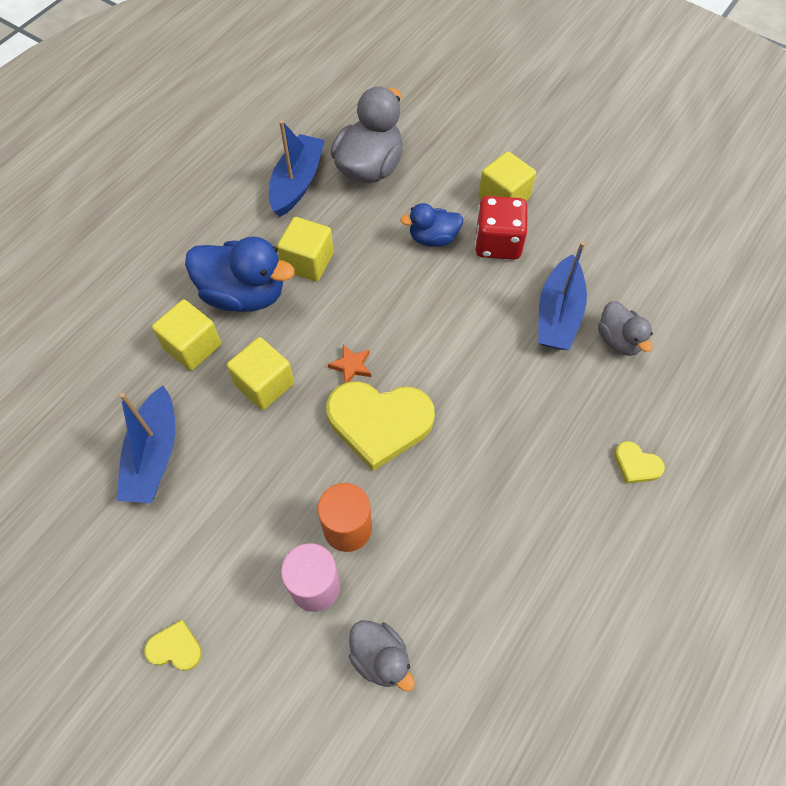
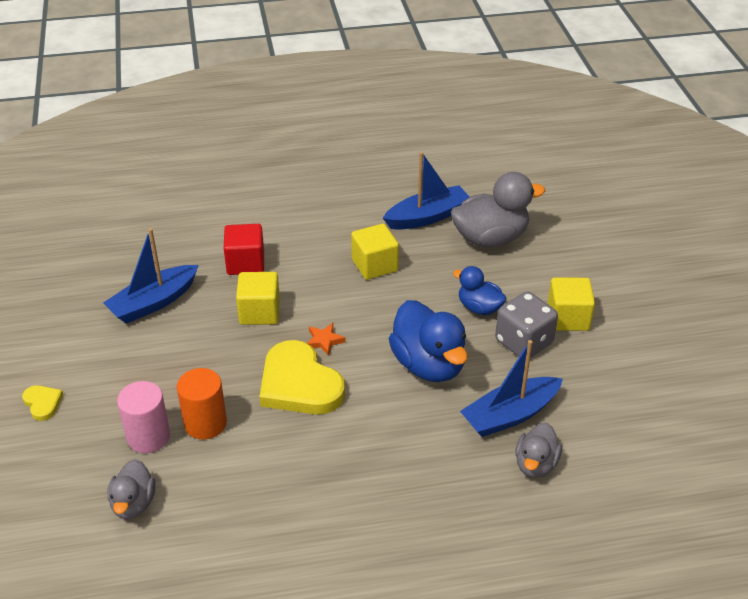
camera: 45 degrees right, 20 degrees down
(192, 346) = (245, 263): yellow cube -> red cube
(244, 294) = (311, 256): blue duck -> blue duck (428, 365)
(497, 243) = (523, 342): red dice -> grey dice
(636, 464) = (440, 546): yellow heart -> none

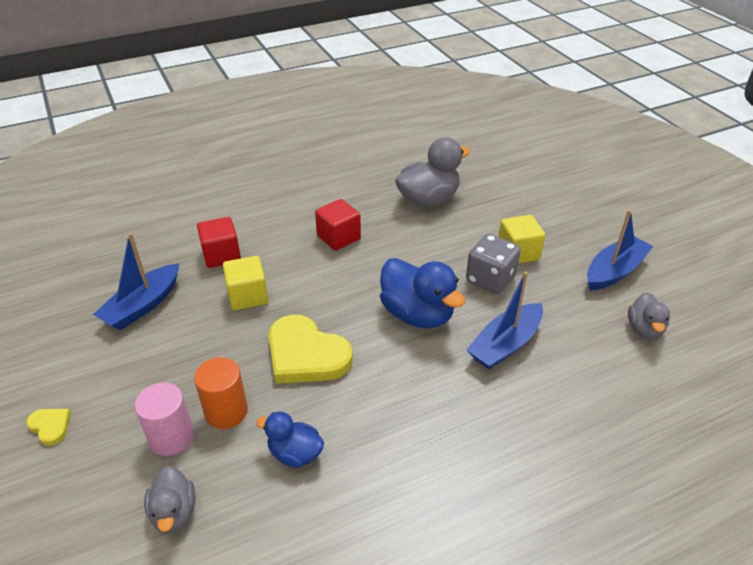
camera: 15 degrees left, 0 degrees up
(324, 341) = (316, 310): orange star -> none
(374, 265) = (338, 237): yellow cube -> red cube
(427, 217) = (369, 191): blue boat -> blue boat (614, 271)
(479, 308) = (441, 257): blue duck -> blue duck (295, 454)
(535, 464) = (545, 384): grey duck -> grey duck (644, 329)

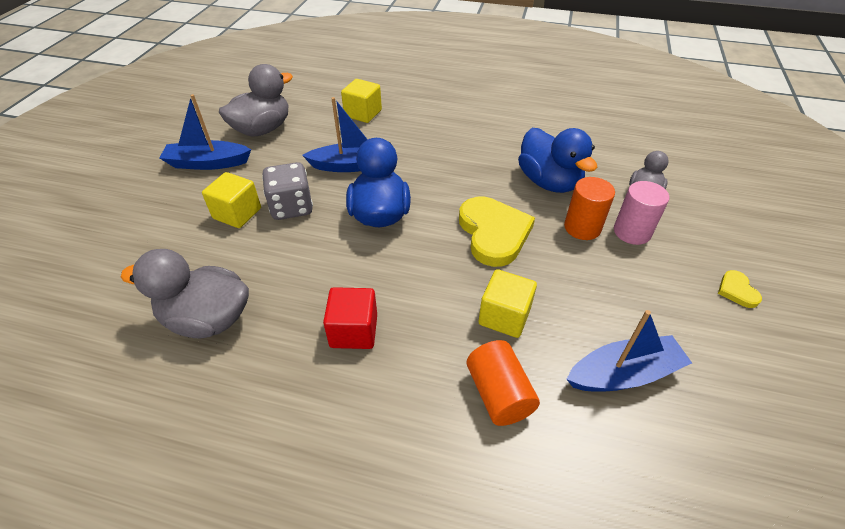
camera: 140 degrees left, 5 degrees up
(221, 255) = (498, 394): red cube -> orange cylinder
(295, 454) = (549, 182): blue duck -> blue duck, size x1.73
(599, 421) = (363, 113): none -> yellow cube
(644, 329) = (262, 129): grey duck -> grey duck, size x1.73

